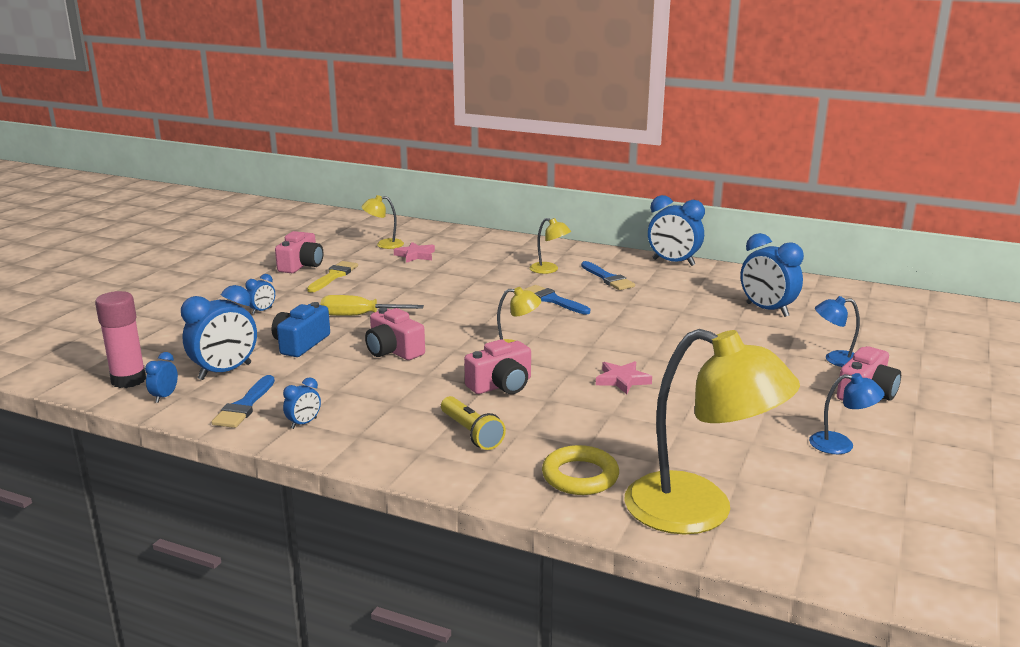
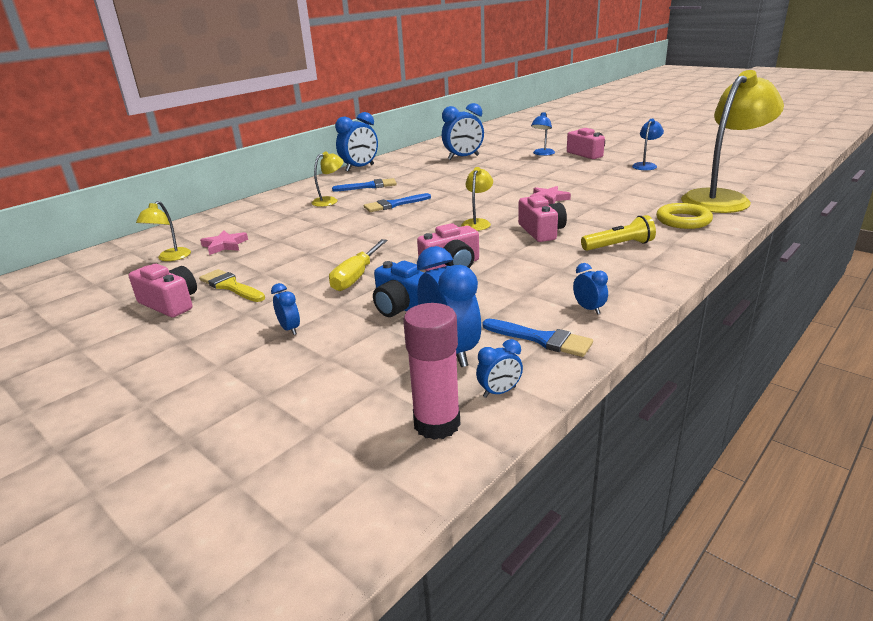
camera: 70 degrees left, 5 degrees up
(164, 397) = (499, 392): blue clock -> blue clock turned 60 degrees counterclockwise

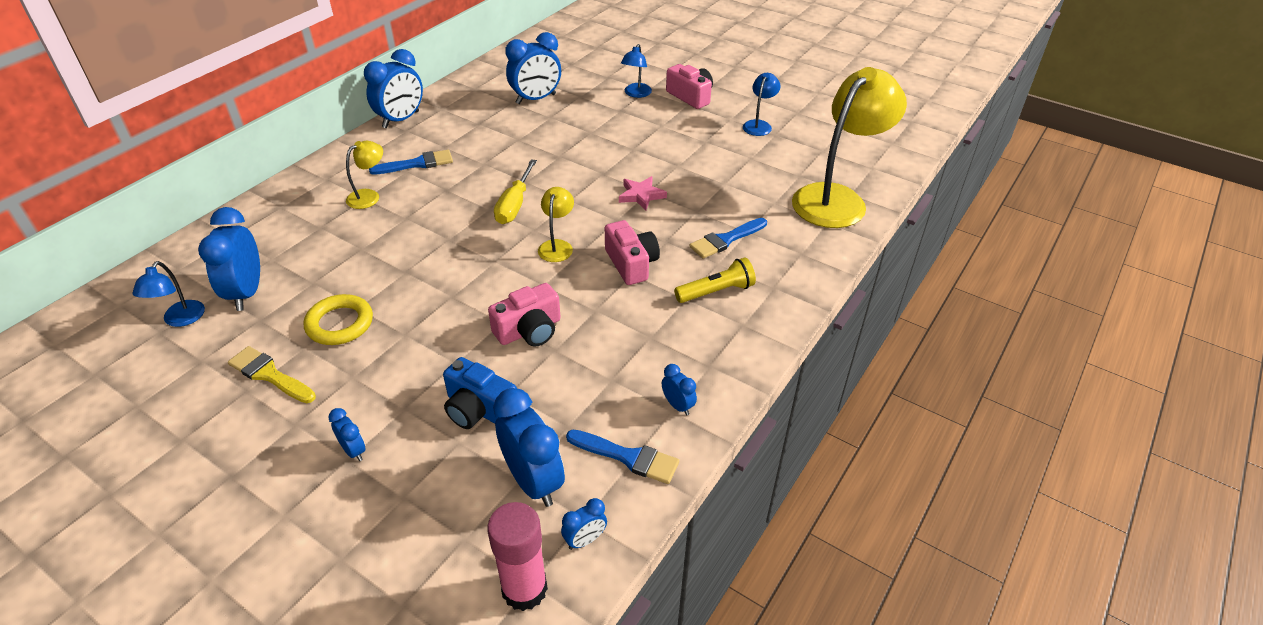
camera: 10 degrees left, 15 degrees up
(170, 258) = (180, 320): yellow lamp -> blue lamp
(170, 303) = (201, 409): pink camera -> none
(225, 245) = (246, 293): pink star -> blue clock
(356, 276) = (420, 354): yellow screwdriver -> yellow screwdriver (515, 205)
(394, 204) = (453, 206): blue brush -> blue brush (726, 240)
(683, 220) = (790, 242): yellow ring -> yellow ring (340, 324)

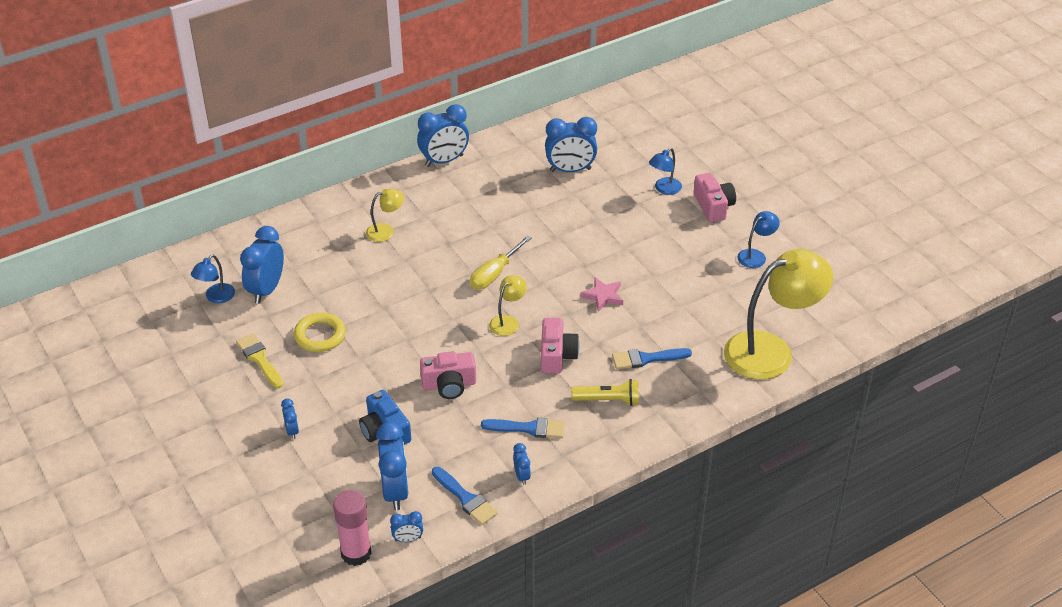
camera: 25 degrees right, 0 degrees up
(417, 164) = (437, 210): blue brush -> blue brush (528, 428)

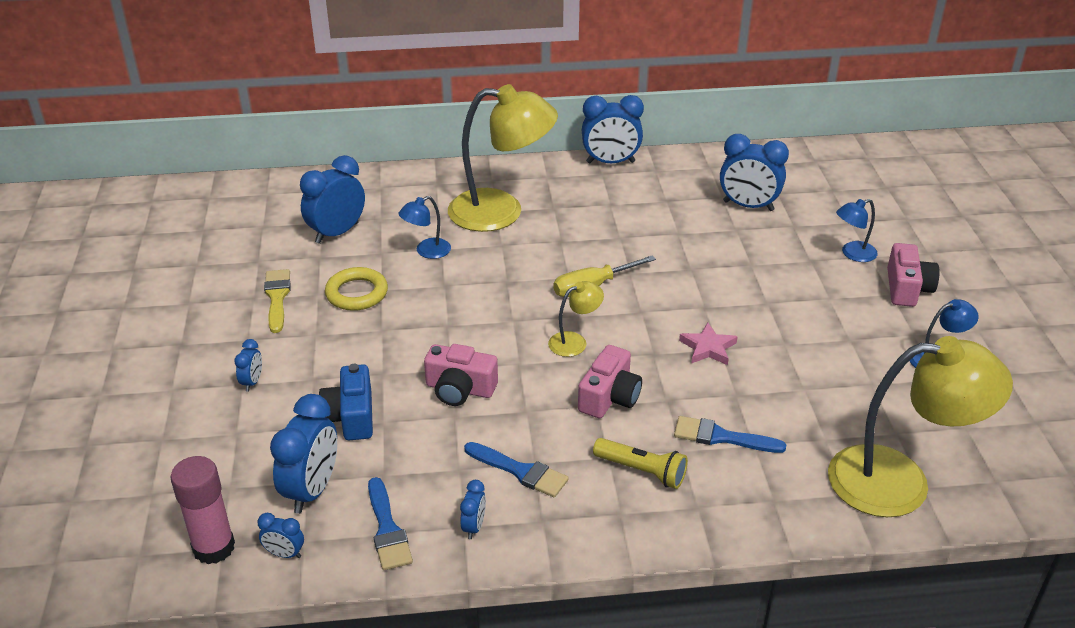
camera: 25 degrees right, 5 degrees down
(216, 297) = (282, 226): blue lamp -> blue lamp (427, 251)
(386, 231) = (501, 212): yellow lamp -> yellow lamp, size x2.24

